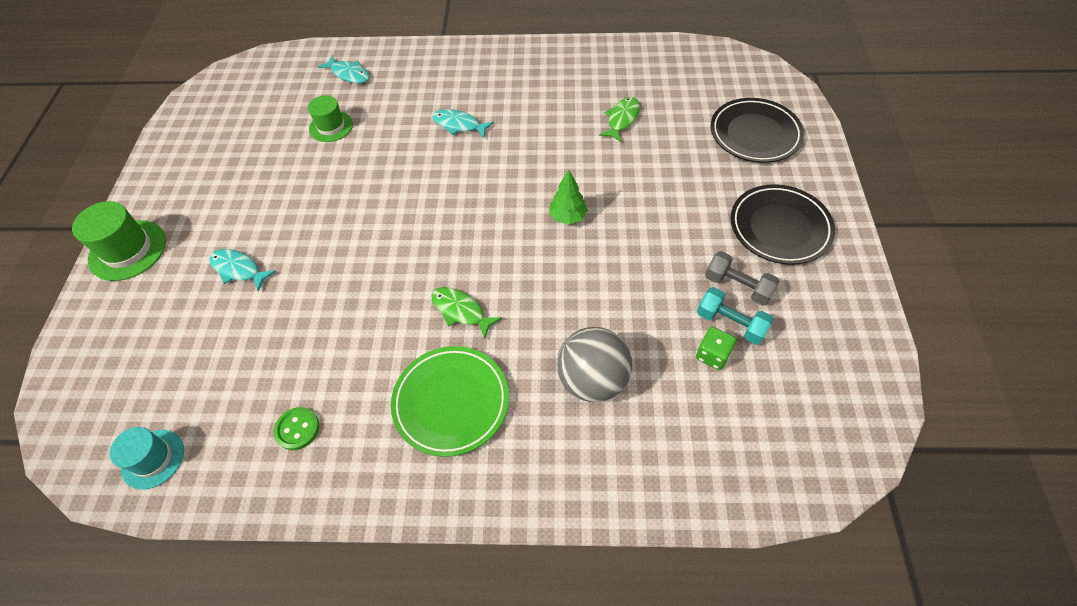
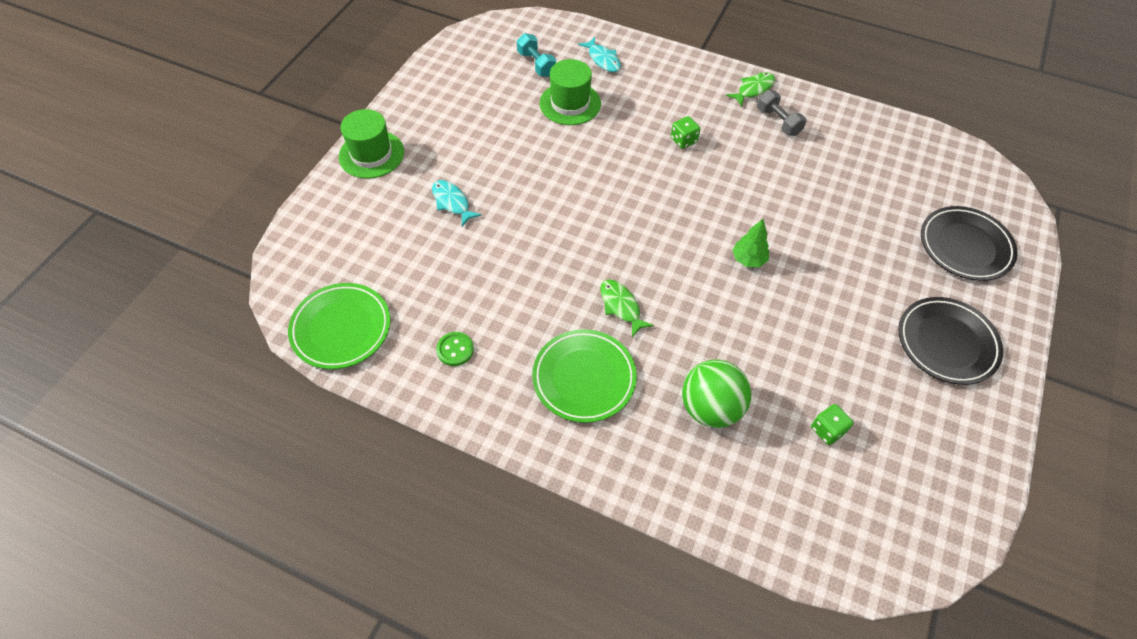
camera: 20 degrees right, 0 degrees up
(153, 459) = (341, 328): turquoise hat -> green plate
(331, 126) = (570, 103): green hat -> green hat, size x1.50
(459, 125) = (683, 140): turquoise fish -> green dice
(592, 380) = (710, 408): grey ball -> green ball
(622, 119) = (838, 187): green fish -> green fish (753, 89)
(730, 323) = (857, 410): turquoise dumbbell -> turquoise dumbbell (536, 64)
(737, 286) = (879, 380): grey dumbbell -> grey dumbbell (778, 121)

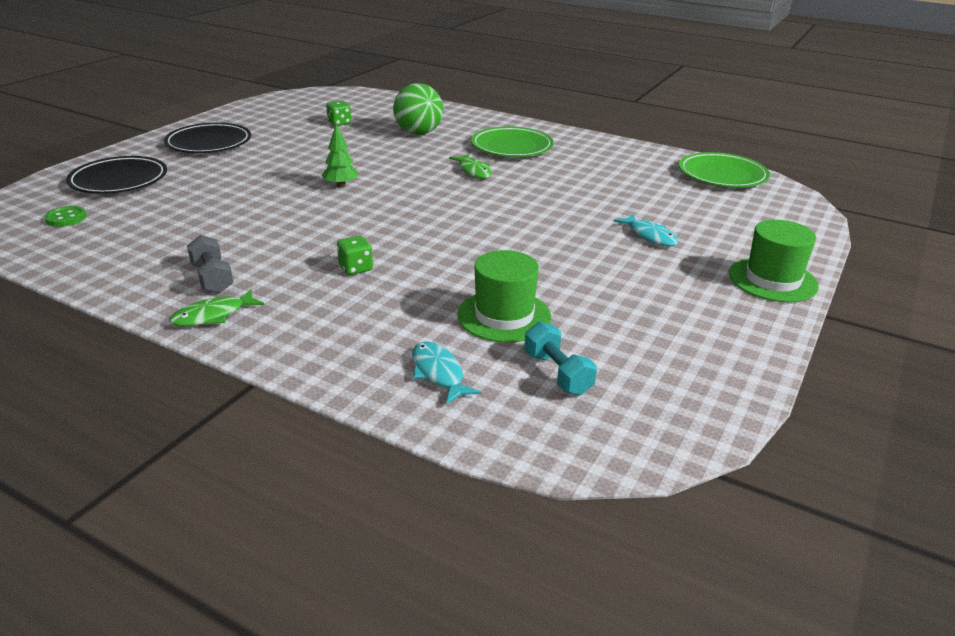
camera: 175 degrees left, 25 degrees down
(455, 350) = (618, 162): green button -> green button (66, 218)

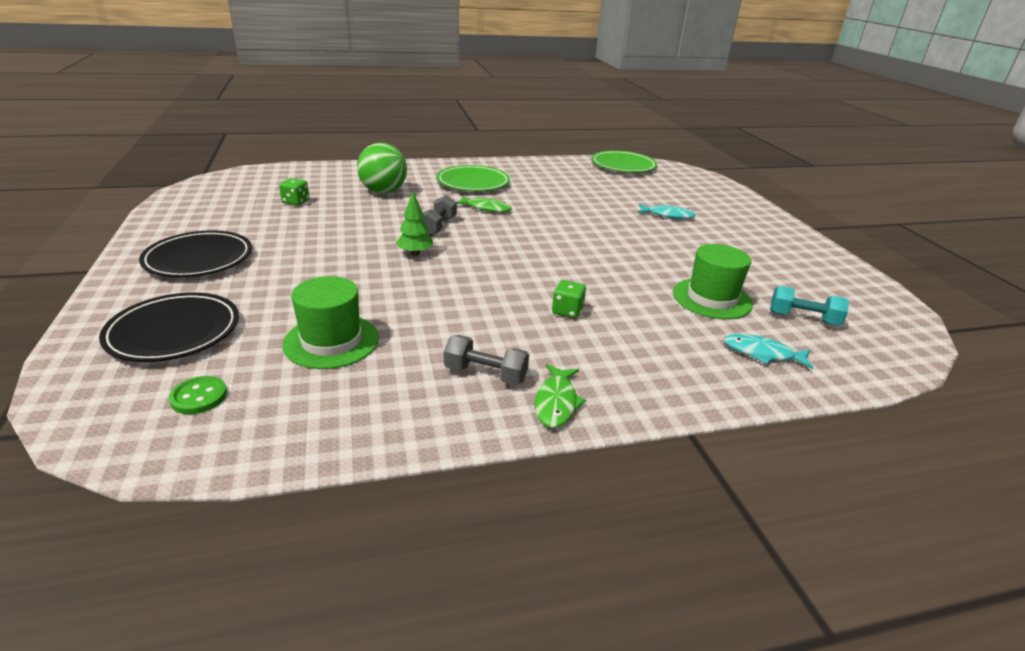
camera: 45 degrees left, 0 degrees up
(400, 172) = (437, 226): none -> grey dumbbell
(772, 280) = (762, 218): green hat -> green hat (331, 341)

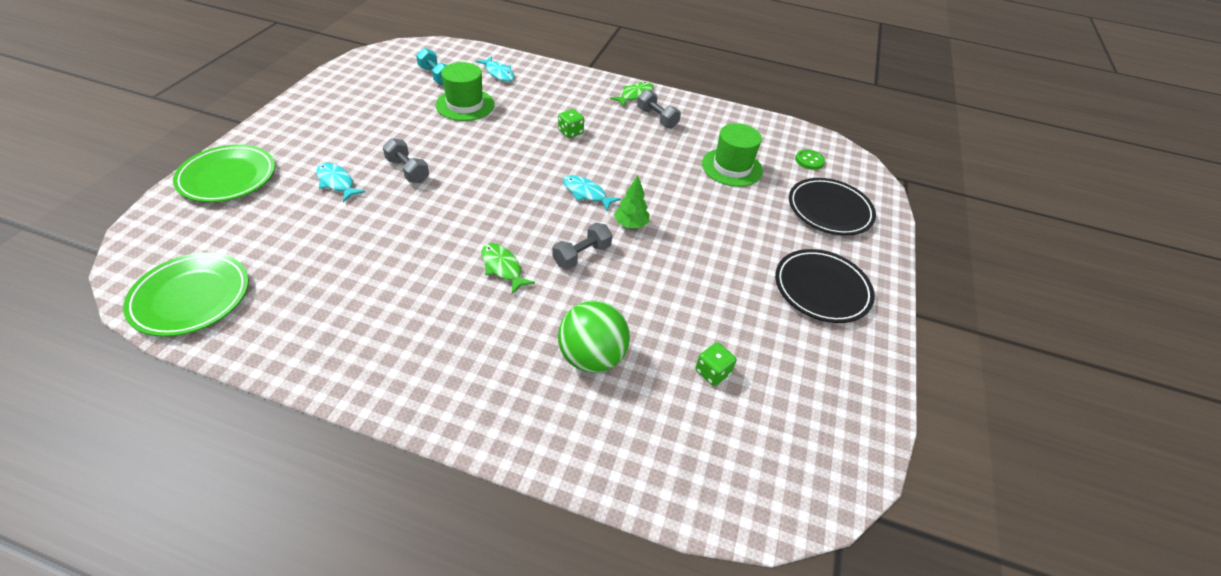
camera: 150 degrees left, 15 degrees up
(473, 183) = (458, 334): green plate -> green plate (228, 177)
(479, 262) = (586, 193): none -> turquoise fish
(642, 234) = (408, 170): none -> grey dumbbell

